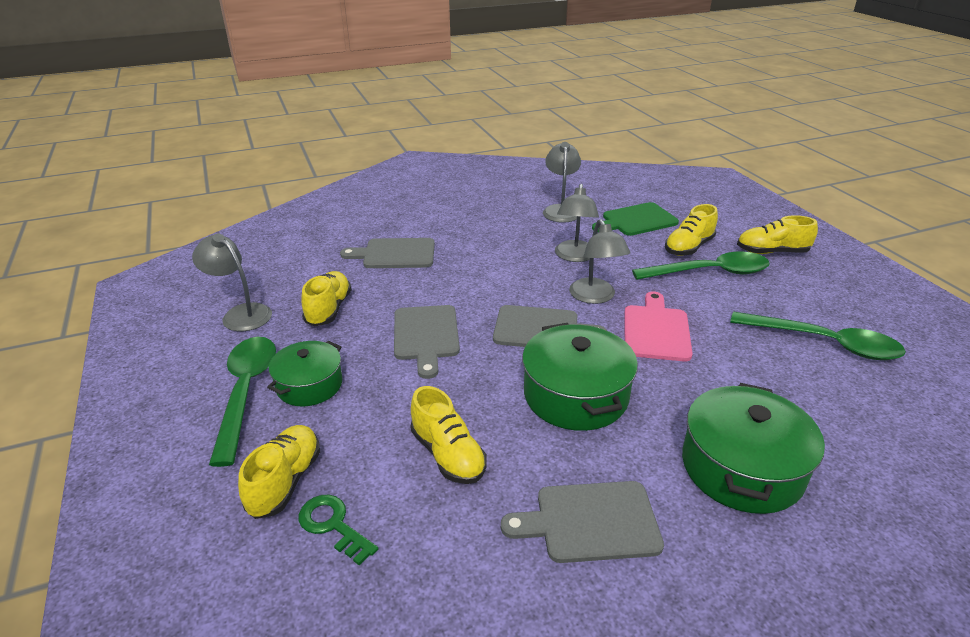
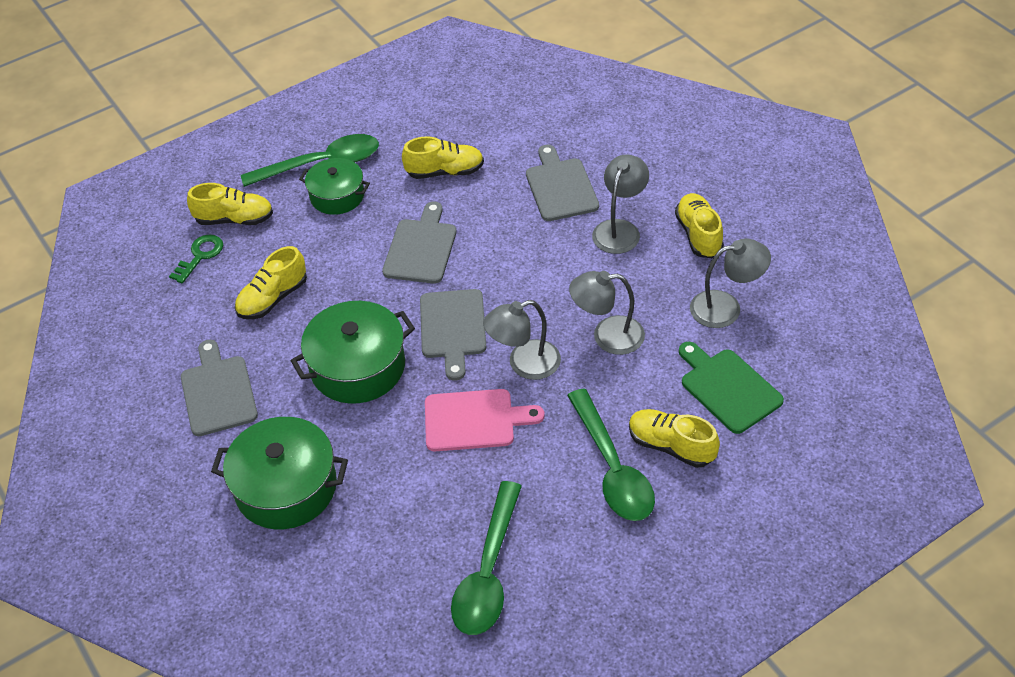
camera: 80 degrees right, 15 degrees up
(240, 314) = (423, 119): grey lamp -> grey lamp (619, 229)
(426, 336) = (421, 248): grey cutting board -> grey cutting board turned 120 degrees clockwise
(772, 252) = (691, 538): yellow shoe -> yellow shoe (698, 235)

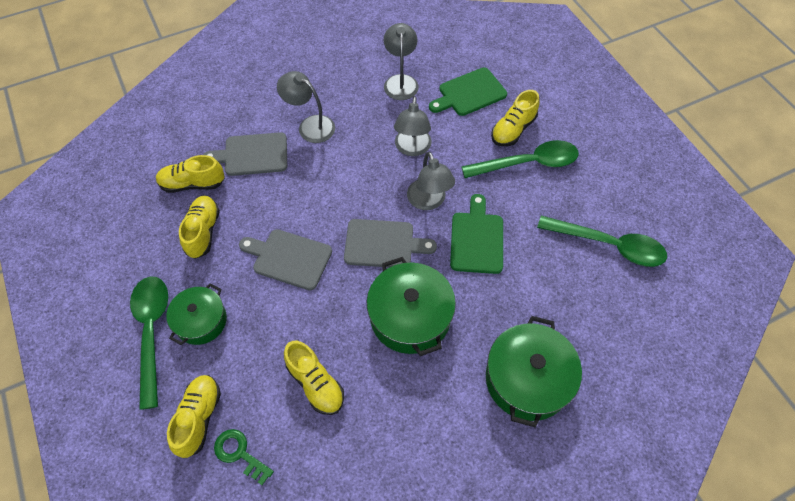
camera: 85 degrees left, 10 degrees up
(218, 392) = (418, 436): grey cutting board -> none
(474, 420) = (476, 239): pink cutting board -> green cutting board
(698, 235) = (330, 83): yellow shoe -> yellow shoe (193, 184)

